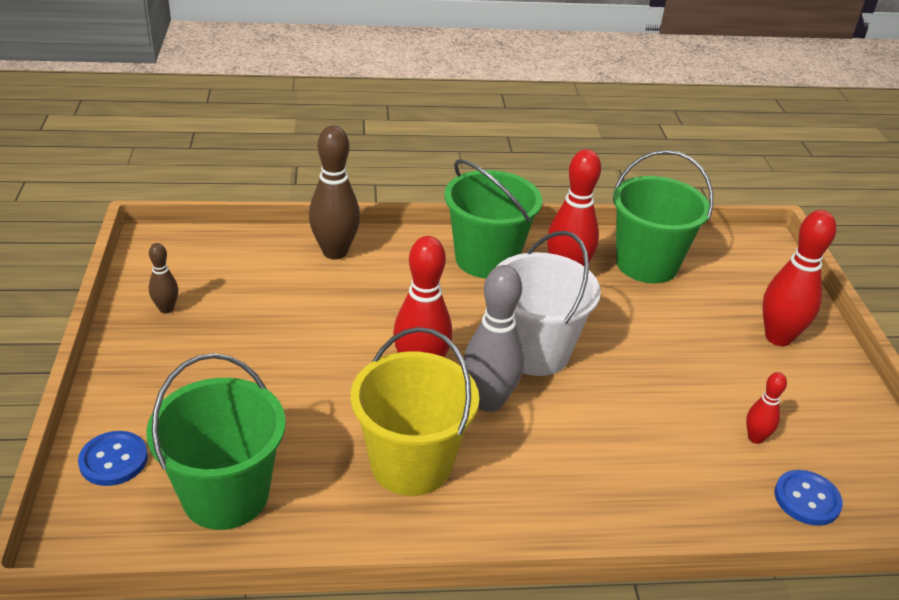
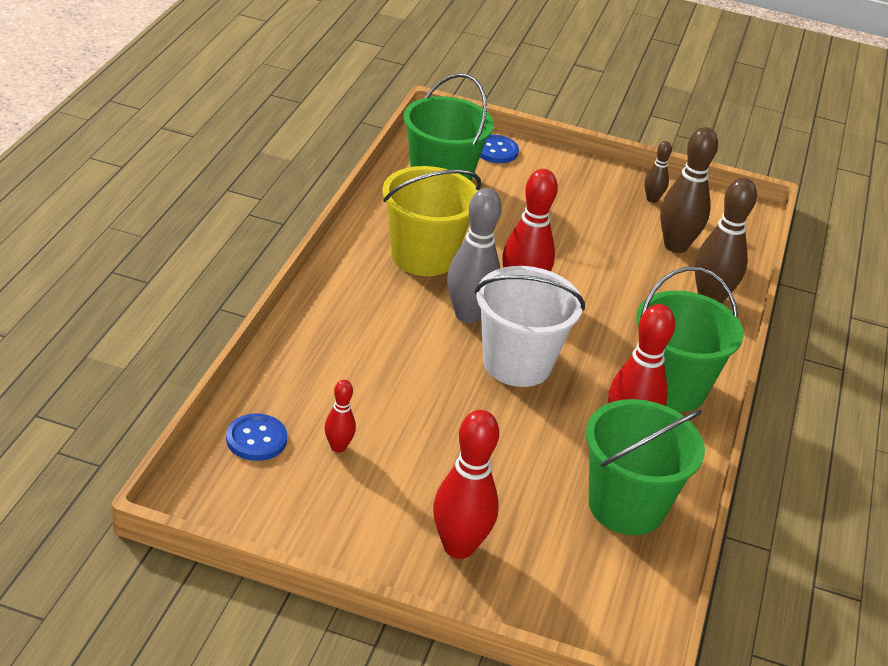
camera: 110 degrees right, 0 degrees up
(254, 282) = (675, 246): none -> brown bowling pin

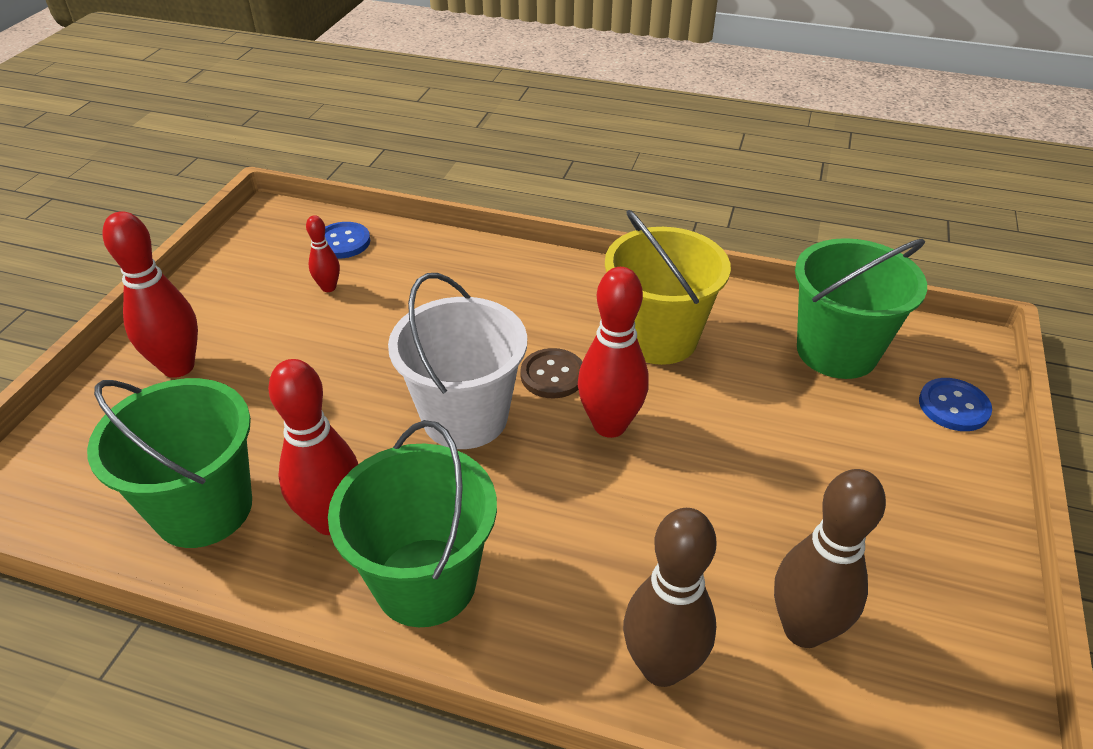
camera: 95 degrees right, 5 degrees up
(468, 315) = (552, 375): grey bowling pin -> brown button
(652, 199) = (937, 607): brown bowling pin -> none

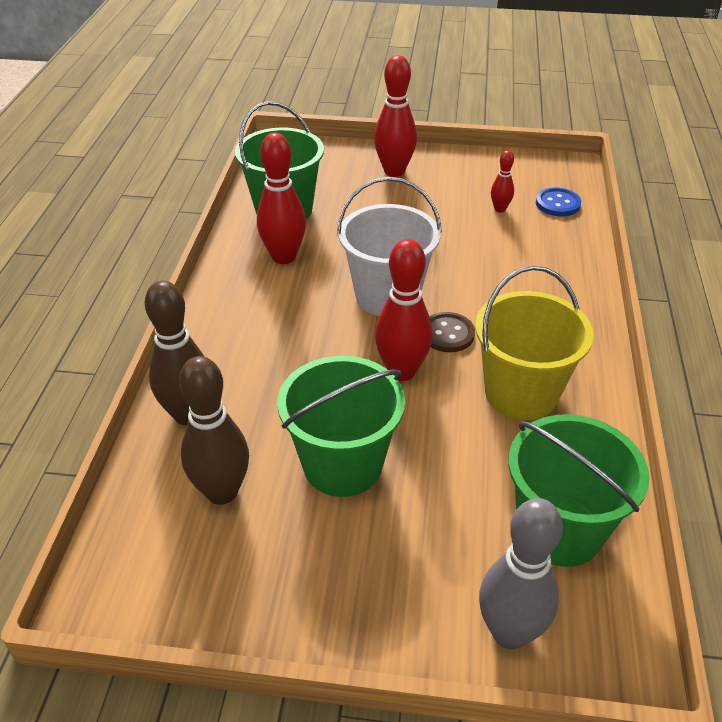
camera: 80 degrees right, 0 degrees up
(425, 581) = (243, 302): green bucket -> green bucket (342, 465)
(953, 406) = (509, 632): blue button -> grey bowling pin

